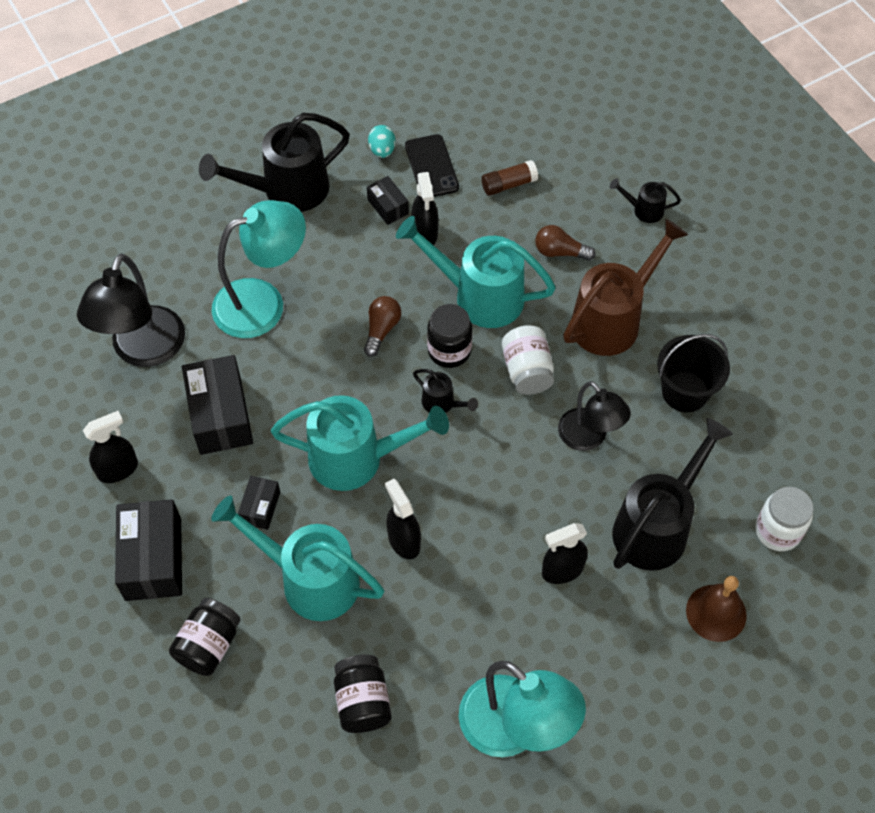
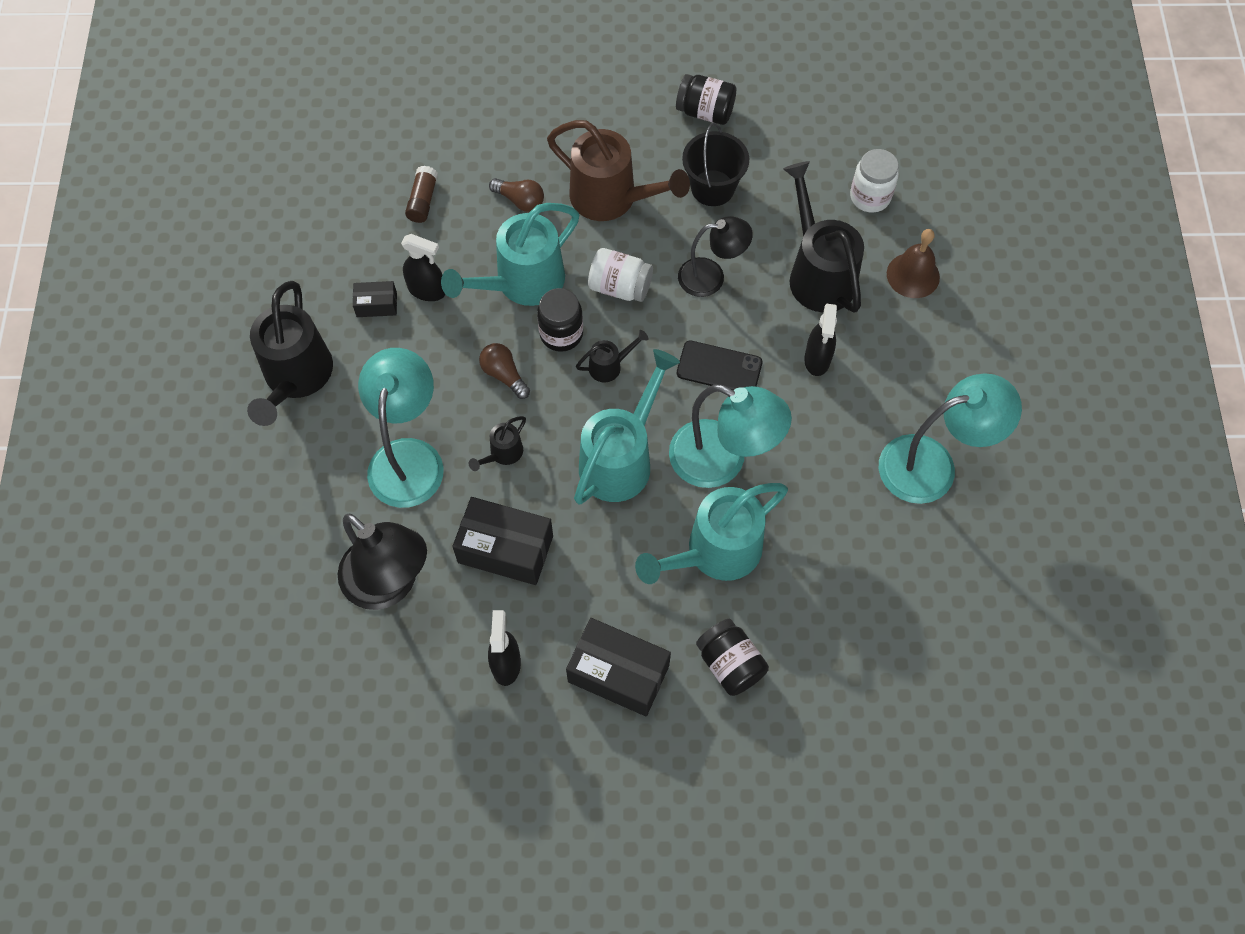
camera: 60 degrees left, 5 degrees up
(260, 507) = (621, 559): black box -> none
(362, 701) = (849, 565): black jar -> black jar (705, 112)
(382, 150) = (310, 278): turquoise egg -> none
(404, 541) = (722, 461): black spray bottle -> turquoise lamp
(431, 166) = (359, 249): black phone -> black phone (719, 368)
(560, 252) = (520, 200): brown light bulb -> brown light bulb turned 105 degrees counterclockwise
(613, 319) = (612, 199): brown watering can -> brown watering can turned 135 degrees clockwise
(643, 210) = (521, 119): black watering can -> black watering can (502, 454)

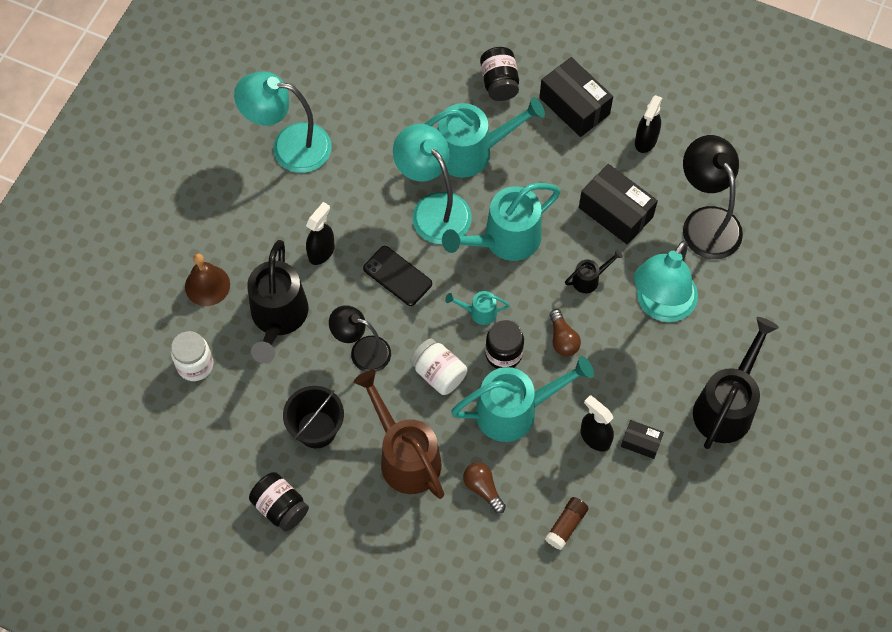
camera: 155 degrees left, 0 degrees up
(610, 366) = (478, 312): black watering can -> turquoise watering can

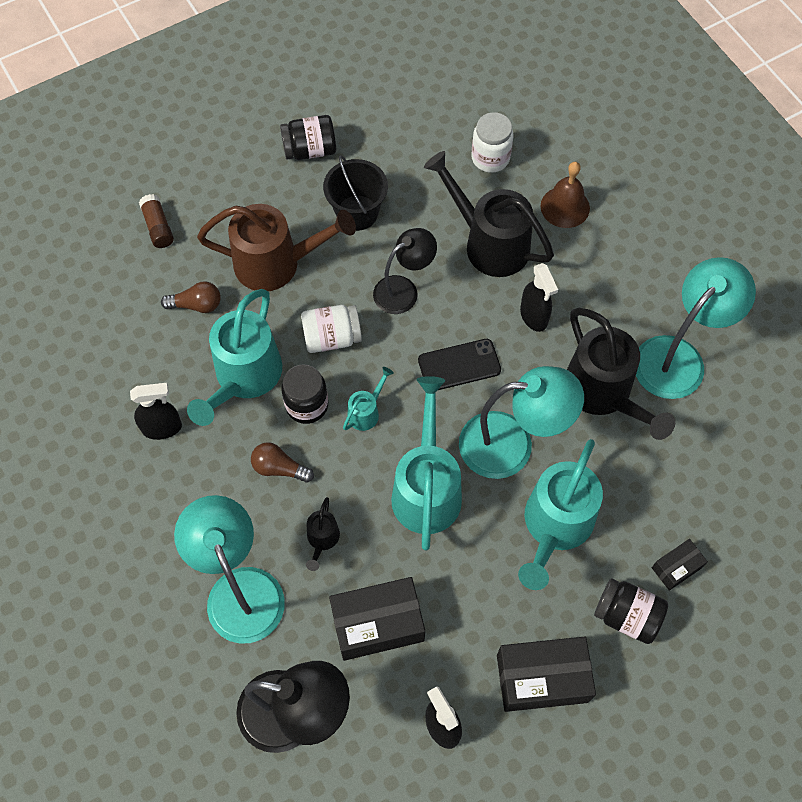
camera: 125 degrees right, 0 degrees up
(566, 525) = (108, 348): brown glue stick -> brown glue stick (158, 227)
(641, 442) = (123, 465): black box -> black box (676, 567)
(727, 405) = (89, 573): black watering can -> black watering can (603, 394)

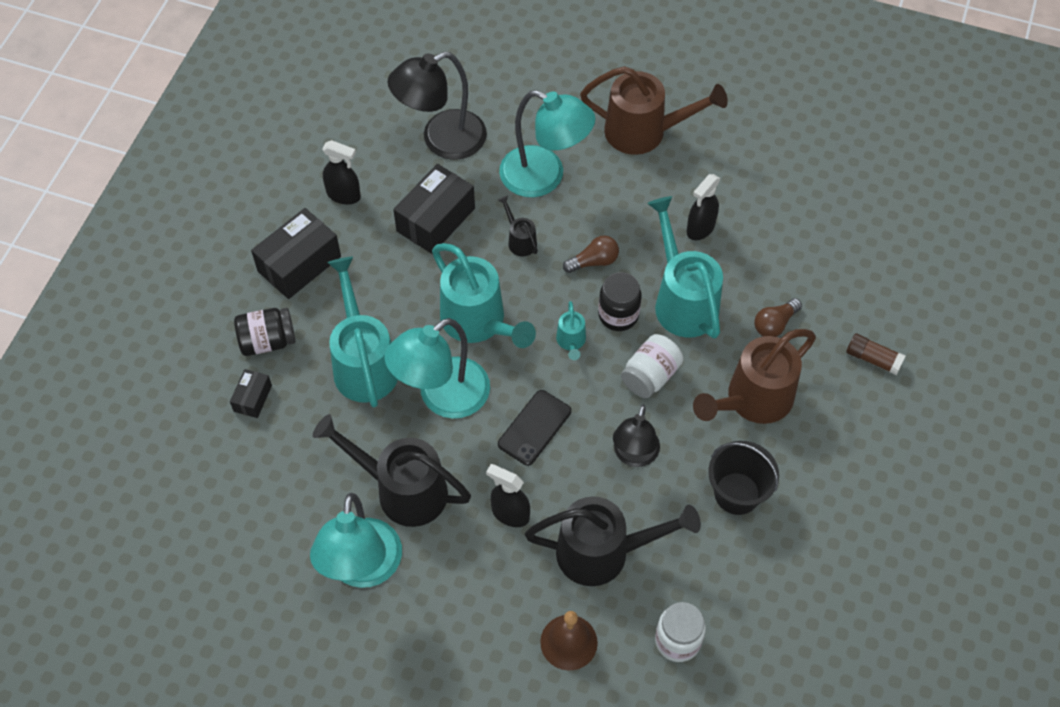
camera: 140 degrees right, 5 degrees down
(104, 562) = (645, 132): none -> brown watering can
(310, 150) = (835, 520): black jar -> none

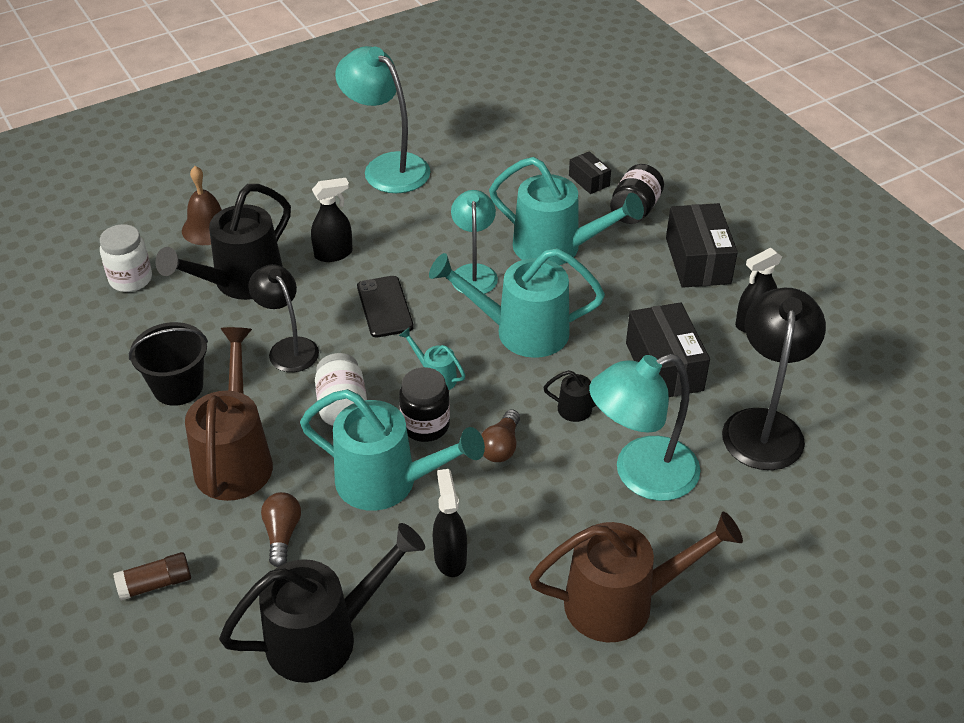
camera: 130 degrees right, 15 degrees down
(401, 489) = (423, 213): black watering can -> black watering can (325, 636)
(442, 397) = (474, 272): turquoise lamp -> turquoise lamp, size x0.65
(645, 132) = (623, 602): brown watering can -> brown watering can turned 150 degrees counterclockwise

